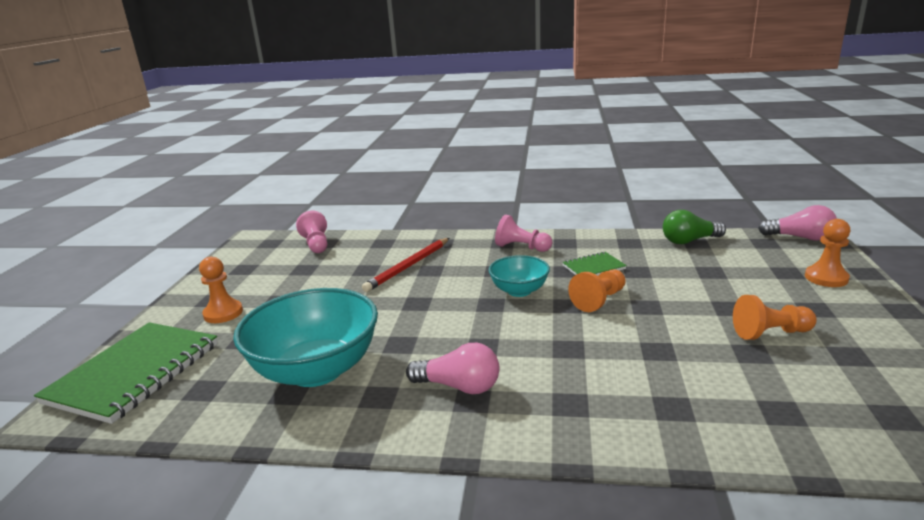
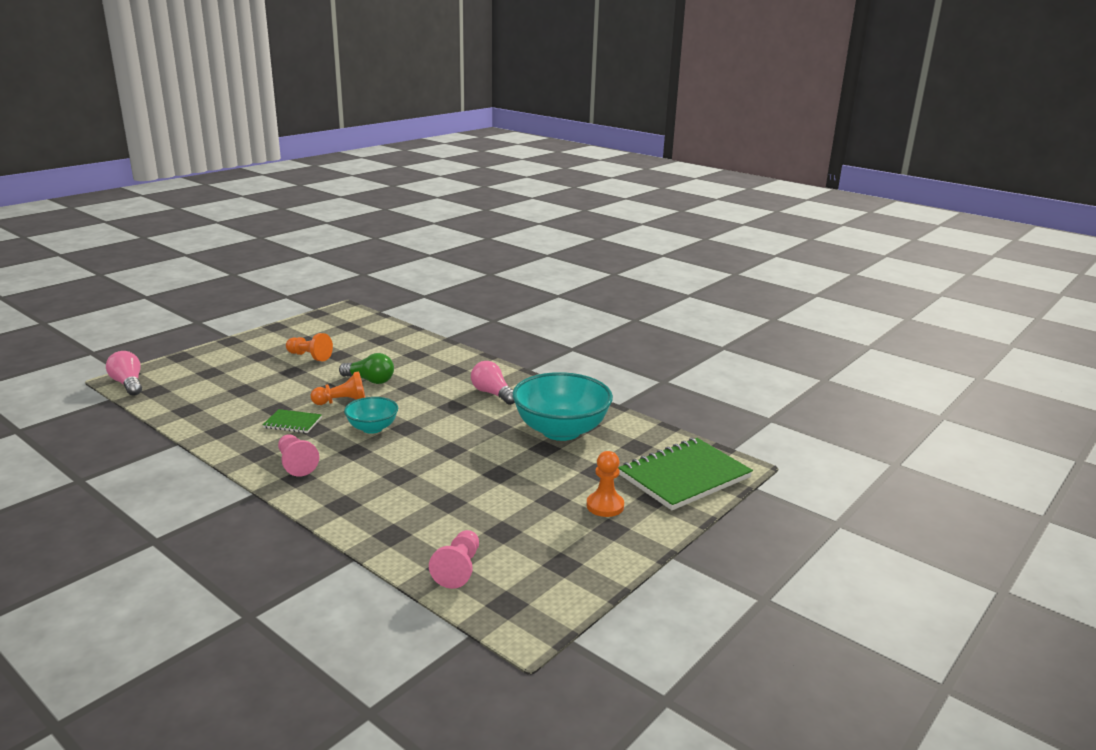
camera: 150 degrees left, 0 degrees up
(408, 266) = (411, 487): red pencil -> none
(689, 241) = (186, 413): green light bulb -> green light bulb (370, 380)
(826, 278) = (205, 362): orange pawn -> none

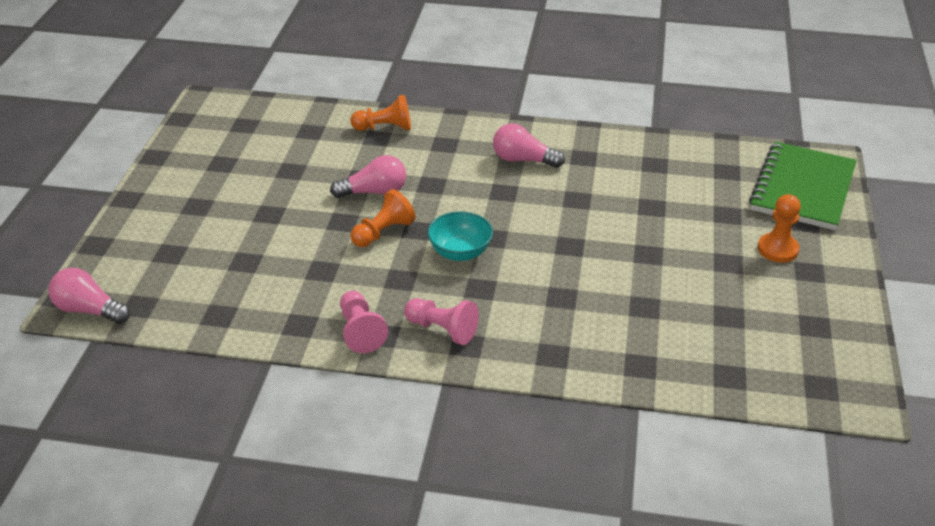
camera: 30 degrees left, 15 degrees up
(292, 423) = (367, 281): green notebook -> none
(309, 356) = (260, 185): orange pawn -> orange pawn (385, 128)
(370, 380) = (374, 192): green light bulb -> pink light bulb
(458, 569) = (742, 373): pink pawn -> pink pawn (360, 331)
(561, 431) = (642, 180): turquoise bowl -> none

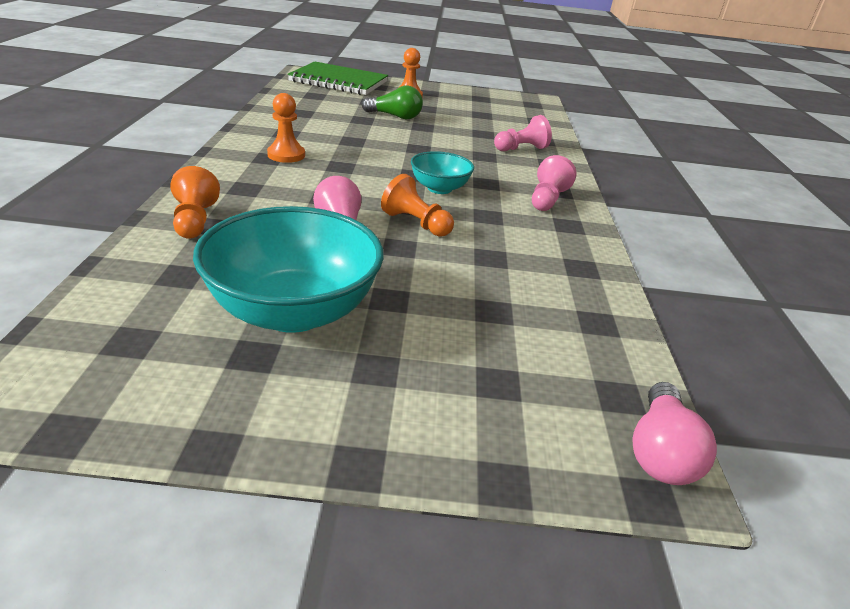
camera: 100 degrees left, 5 degrees down
(262, 175) = (293, 311): none -> turquoise bowl
(360, 331) = (571, 235): pink pawn -> pink pawn (521, 149)
(523, 160) = (286, 155): pink light bulb -> orange pawn
(676, 233) = (395, 116): none -> green light bulb

